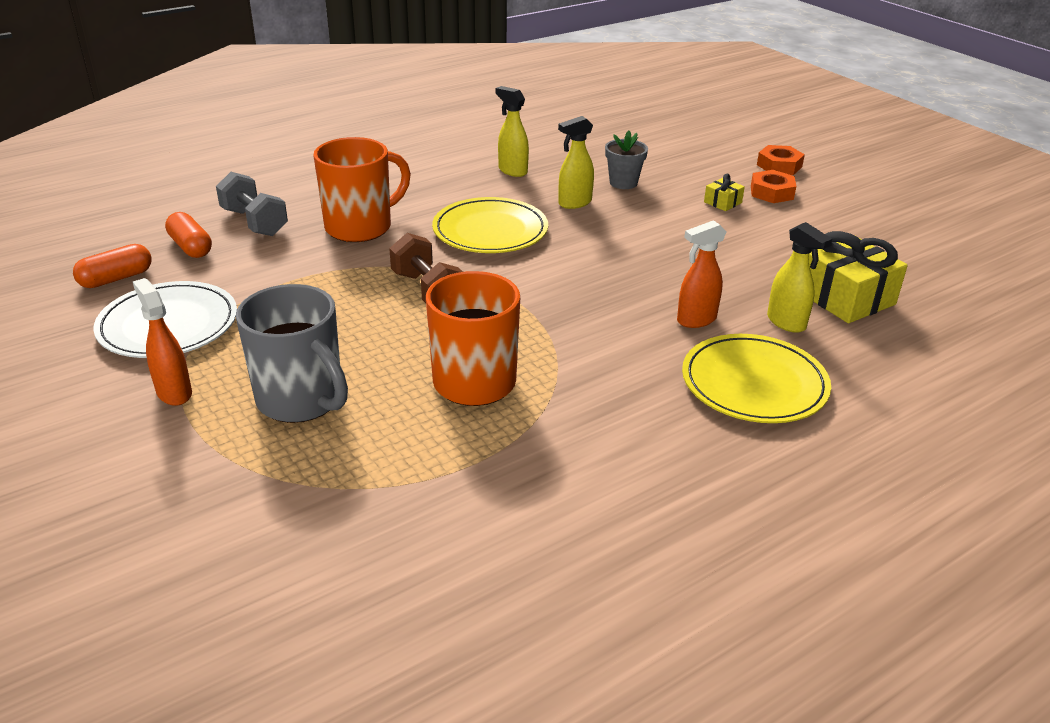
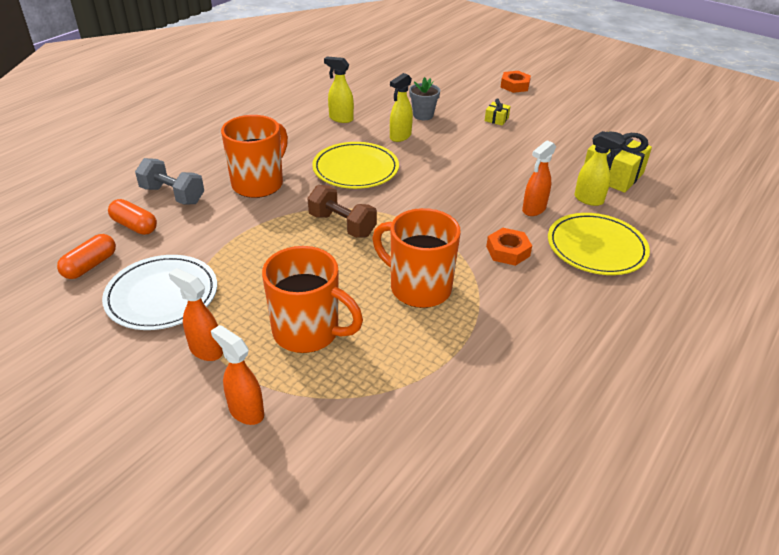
camera: 20 degrees left, 5 degrees up
(171, 467) = (246, 411): none -> orange spray bottle
(302, 400) = (308, 332): grey mug -> orange mug
(772, 192) = (522, 106): orange nut -> orange nut (508, 251)

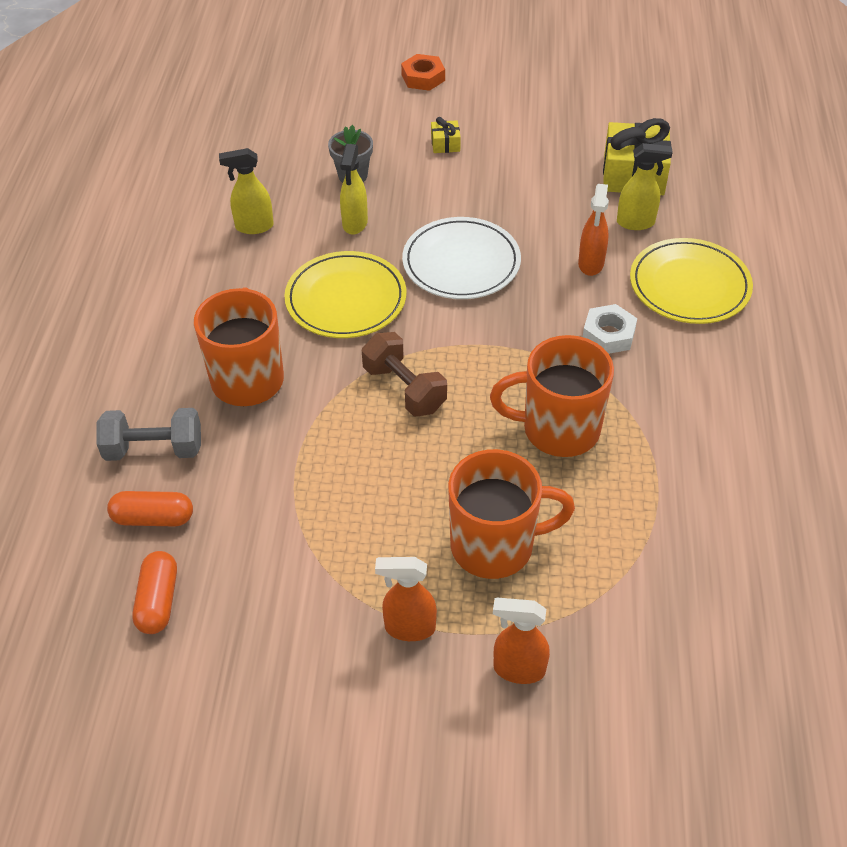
camera: 30 degrees left, 10 degrees up
(162, 295) = (290, 591): white plate -> white plate (461, 263)
(342, 225) = (404, 389): brown dumbbell -> brown dumbbell turned 45 degrees clockwise
(508, 251) = (608, 334): orange nut -> white nut

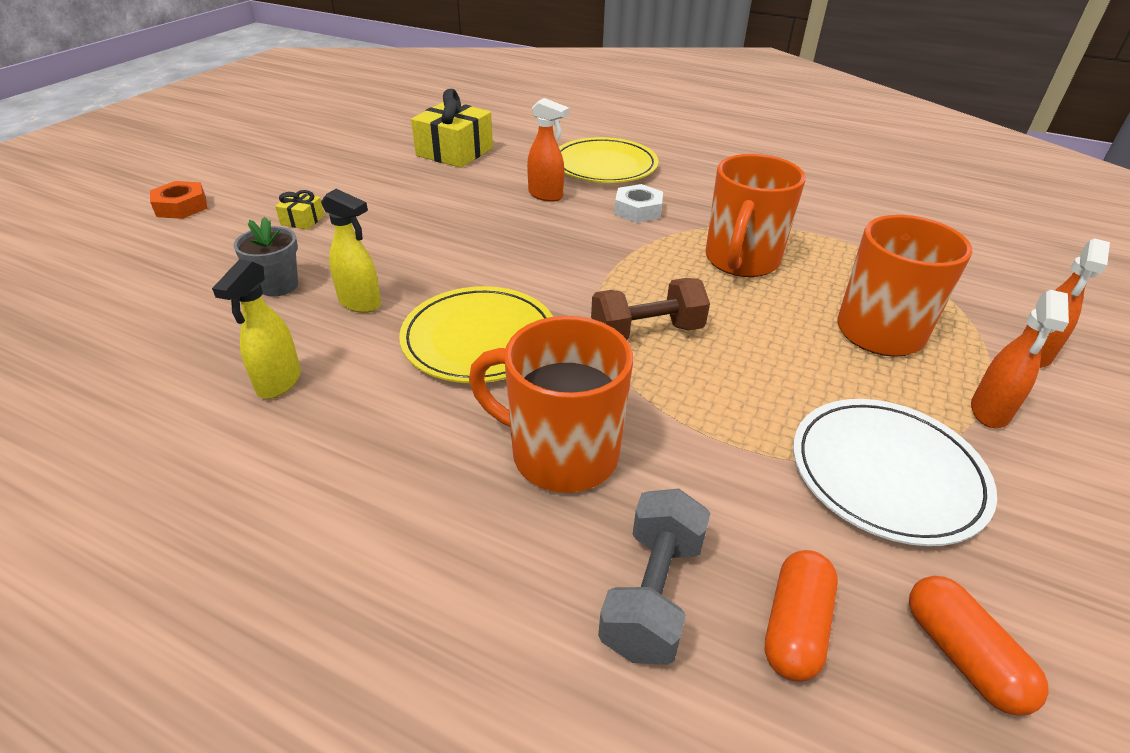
camera: 70 degrees left, 10 degrees down
(158, 601) = (962, 656): orange capsule -> orange capsule turned 45 degrees clockwise
(461, 263) = (487, 254): white plate -> white plate (886, 473)
(636, 223) = (513, 166): yellow spray bottle -> none

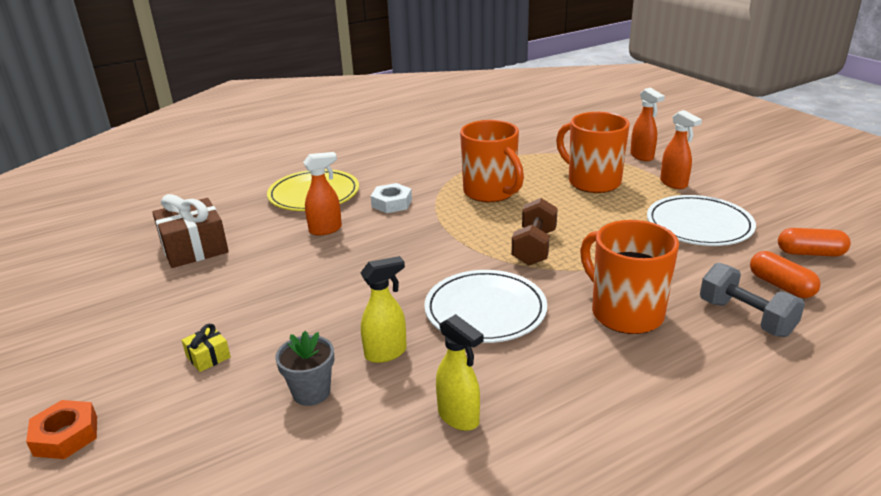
camera: 55 degrees left, 10 degrees down
(454, 152) = (194, 248): yellow gift -> brown gift
(479, 339) = (485, 310): yellow plate -> white plate
(561, 454) = (625, 313): orange mug -> orange mug turned 90 degrees clockwise

